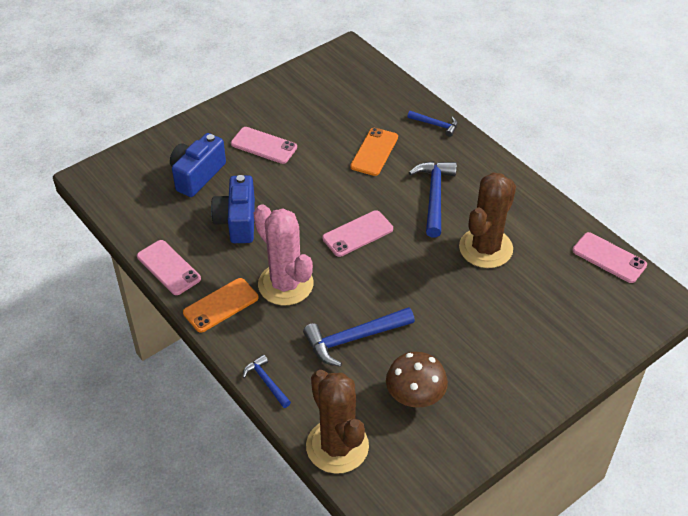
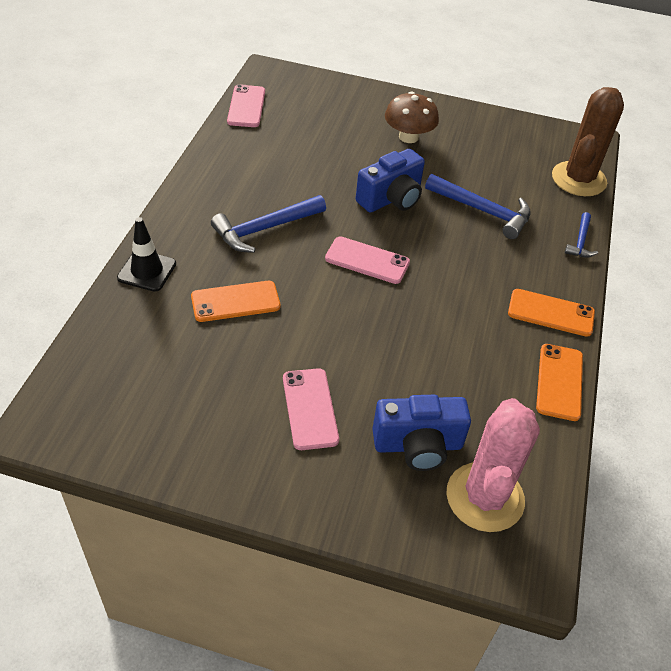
camera: 130 degrees left, 0 degrees up
(168, 267) = (559, 382): pink phone -> orange phone
(237, 221) = (445, 362): blue camera -> blue camera (391, 199)
(285, 284) = (478, 280): pink cactus -> pink cactus (485, 497)
(415, 396) = (492, 158): brown mushroom -> brown mushroom (408, 137)
(435, 125) = (147, 271): blue hammer -> black traffic cone
(485, 248) = (302, 173): brown cactus -> none

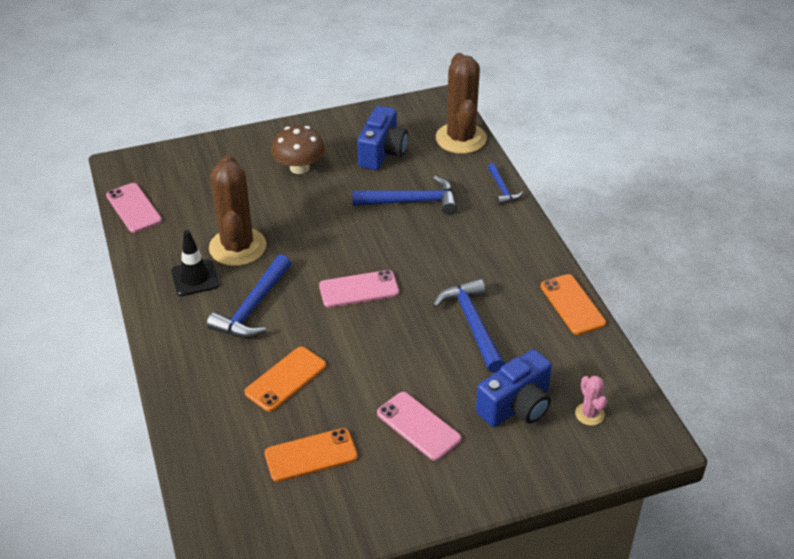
camera: 30 degrees left, 5 degrees down
(147, 271) = (187, 396): black traffic cone -> black traffic cone (195, 278)
(298, 175) = (237, 247): none -> brown cactus
(391, 199) = (332, 228): blue camera -> blue camera (382, 152)
(443, 346) = (472, 324): none -> blue hammer
(485, 497) = (589, 414): pink cactus -> pink cactus, size x0.44
(551, 313) = (526, 257): orange phone -> orange phone (311, 455)

